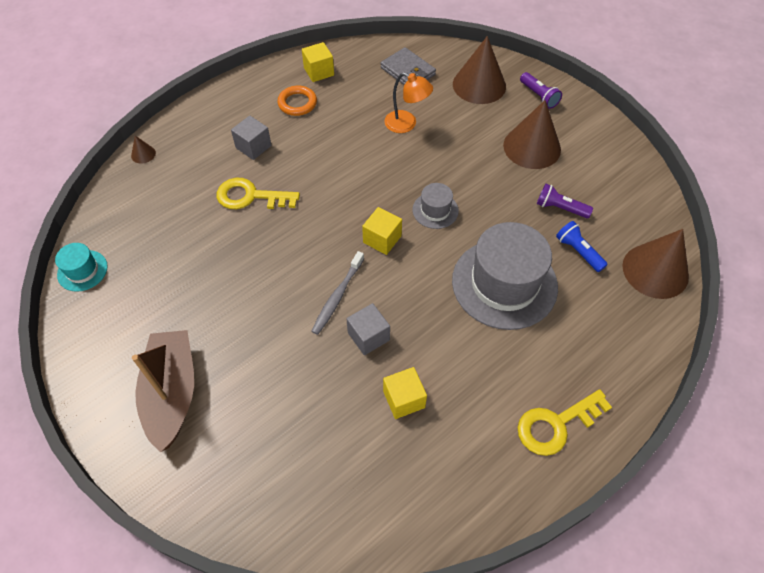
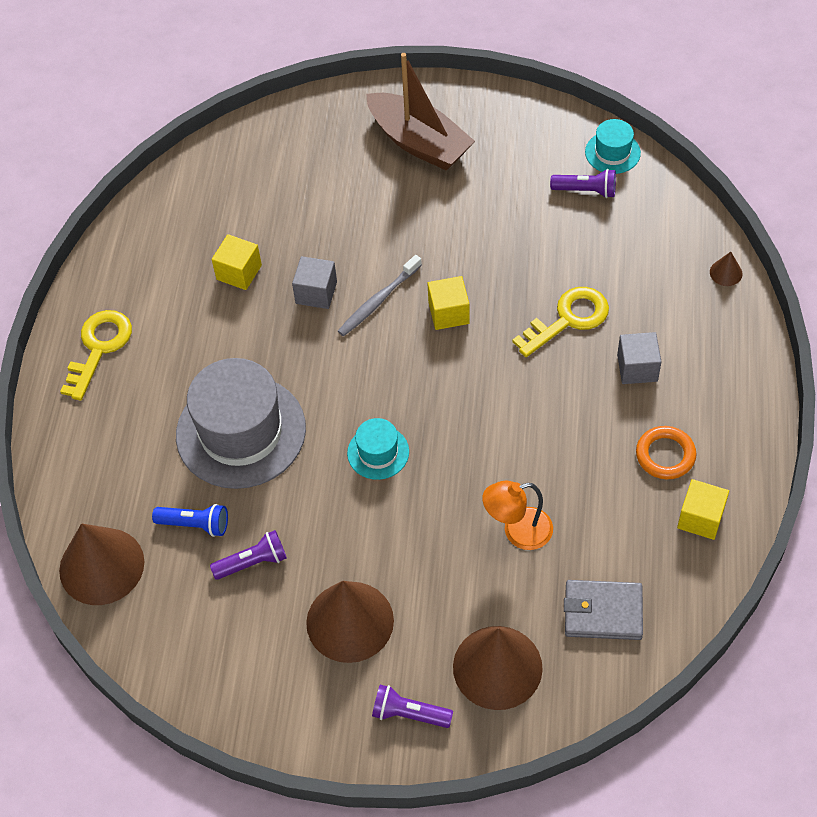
camera: 140 degrees right, 0 degrees up
(133, 260) = (586, 191): none -> purple flashlight
(337, 296) = (378, 301): grey toothbrush -> grey toothbrush turned 120 degrees counterclockwise
(382, 239) = (397, 381): yellow cube -> yellow cube (448, 313)
(435, 210) = (378, 452): grey hat -> turquoise hat

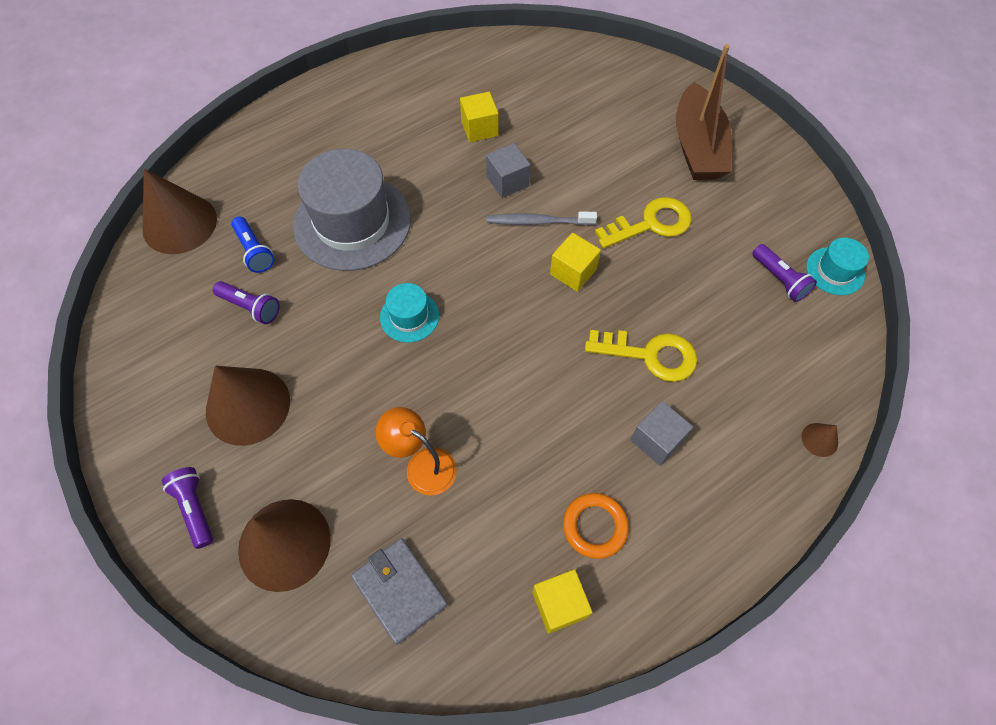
camera: 45 degrees right, 5 degrees up
(99, 348) = (348, 101): yellow key -> yellow key (651, 224)

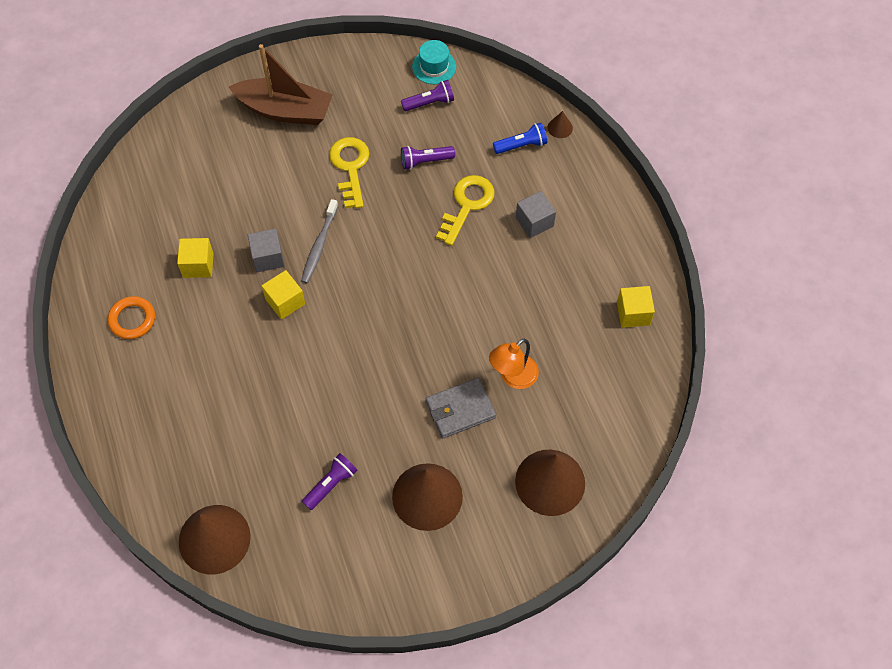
camera: 75 degrees left, 0 degrees up
(195, 508) = (505, 544): purple flashlight -> purple flashlight (425, 161)
(254, 251) = (271, 475): blue flashlight -> blue flashlight (521, 145)
(352, 222) = (267, 389): grey hat -> none
(400, 590) = (602, 409): grey wallet -> grey wallet (460, 409)
(409, 316) = (380, 361): turquoise hat -> none
(573, 272) = (377, 234): yellow cube -> yellow cube (285, 301)
(595, 526) = (586, 278): orange ring -> orange ring (132, 319)

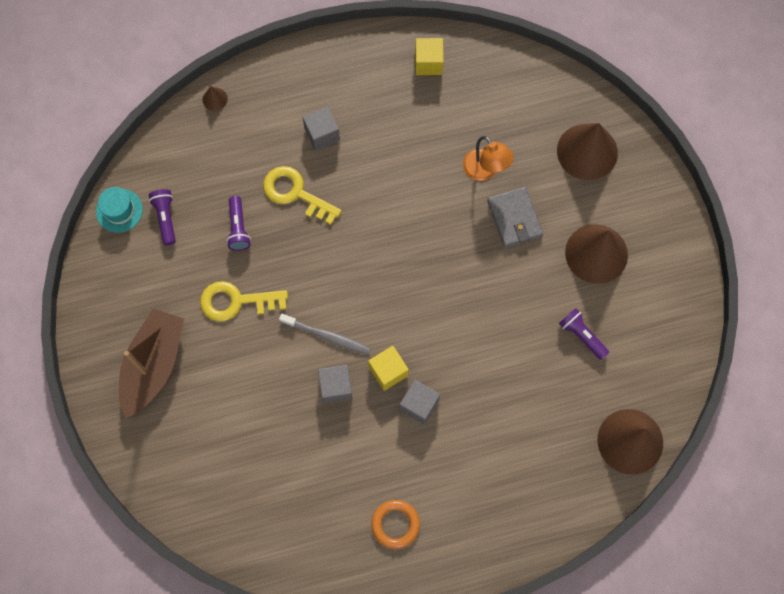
camera: 85 degrees left, 10 degrees up
(198, 265) = (337, 458): yellow cube -> none
(251, 331) = (419, 405): none -> grey cube
(521, 145) = (231, 136): blue flashlight -> none

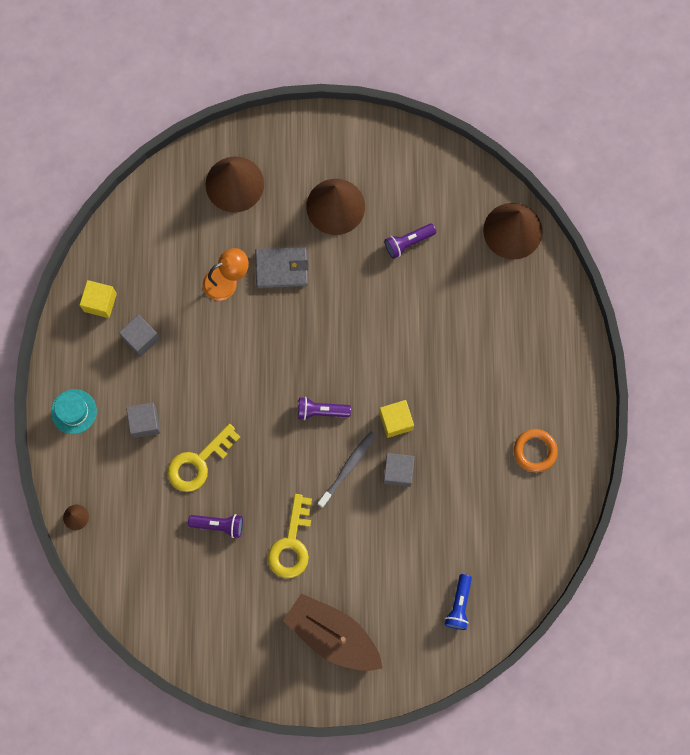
camera: 75 degrees left, 5 degrees up
(119, 210) = (167, 636): turquoise hat -> turquoise hat (73, 411)
(166, 218) = (188, 592): purple flashlight -> purple flashlight (321, 411)
(212, 484) = (459, 605): none -> blue flashlight
(419, 405) = (434, 402): grey cube -> grey cube (141, 338)

